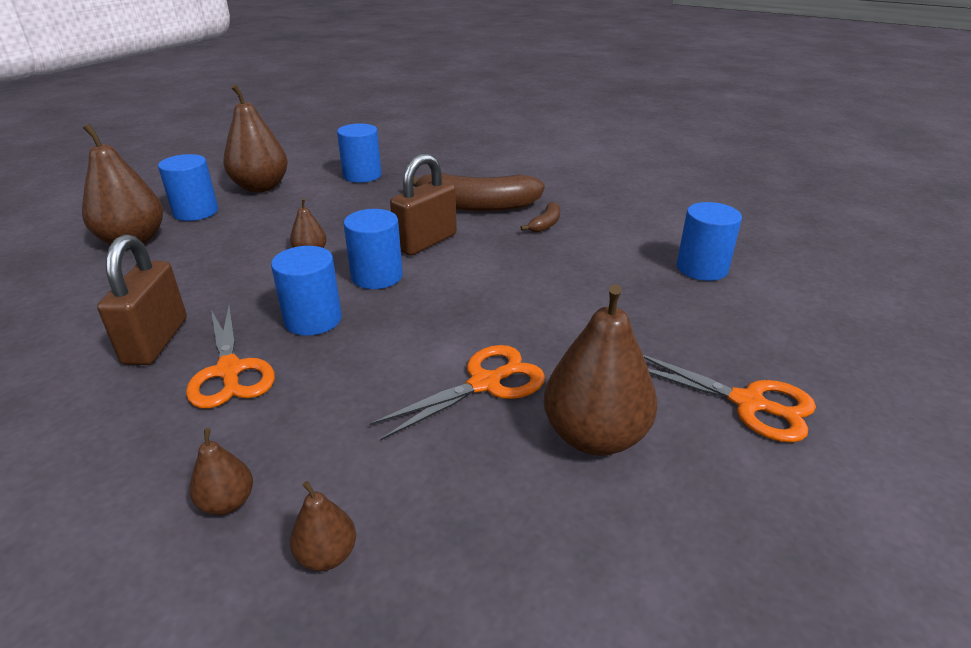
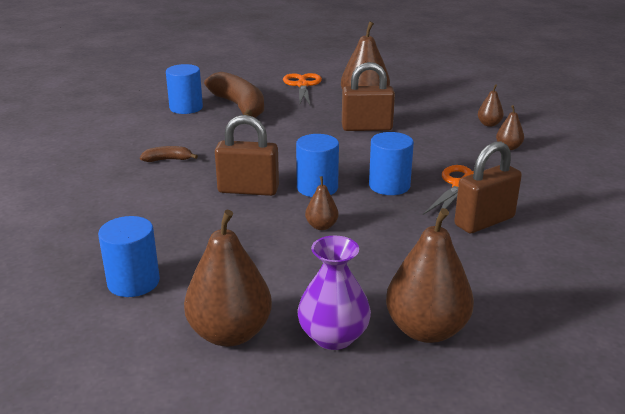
camera: 125 degrees left, 5 degrees down
(196, 212) = (333, 336): blue cylinder -> purple vase
(476, 206) = (159, 194): brown banana -> brown banana (239, 106)
(485, 383) = (367, 128): orange scissors -> brown padlock

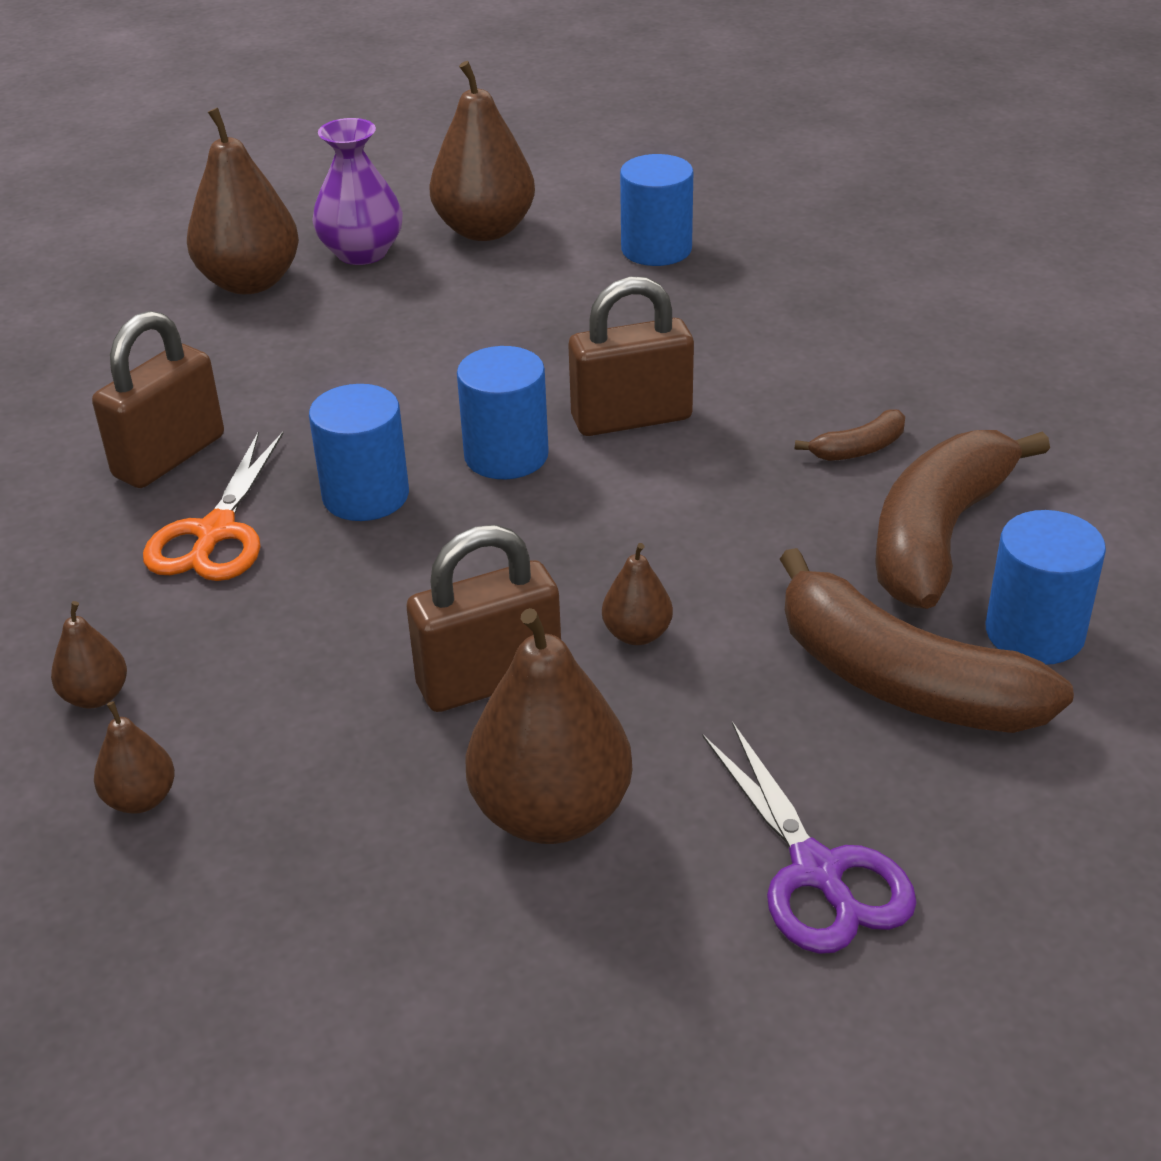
camera: 160 degrees right, 10 degrees up
(179, 131) = (938, 535): none -> brown banana
(302, 85) = (817, 872): orange scissors -> purple scissors
(321, 226) = (453, 381): brown pear -> brown pear (637, 634)

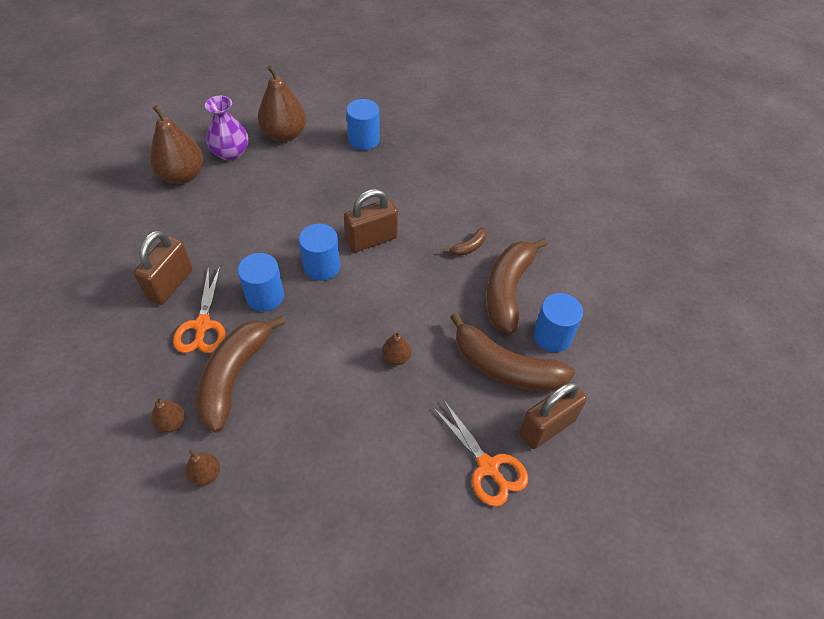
camera: 15 degrees left, 15 degrees up
(257, 629) = (234, 376): none -> brown banana
(489, 680) = (340, 390): brown padlock -> brown padlock (547, 427)
(551, 813) = (379, 454): brown pear -> none
(817, 872) = (488, 467): purple scissors -> orange scissors

